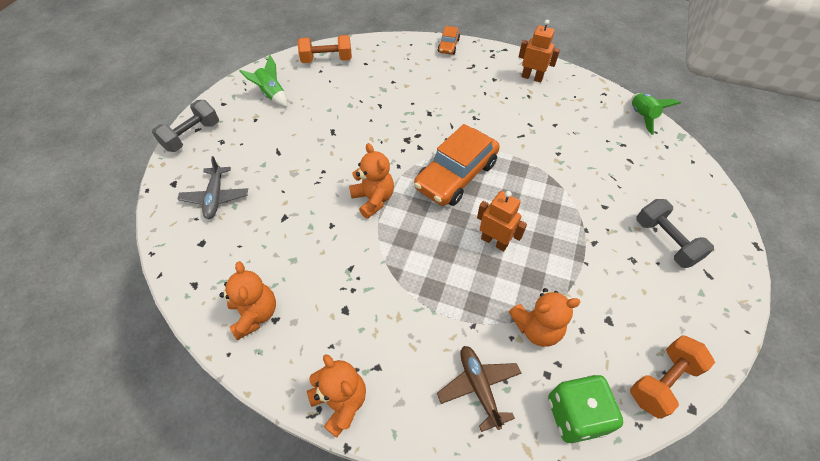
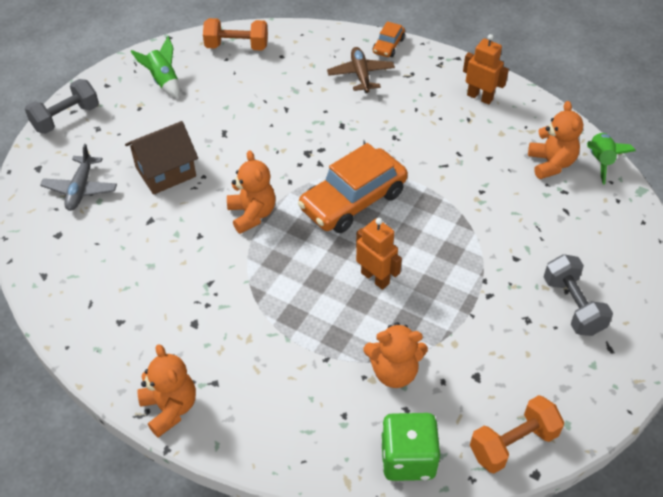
camera: 10 degrees right, 5 degrees down
(255, 314) = (101, 313): orange teddy bear -> orange teddy bear (551, 164)
(289, 172) = (165, 172): none -> brown house
(479, 387) = (315, 417): brown plane -> brown plane (361, 75)

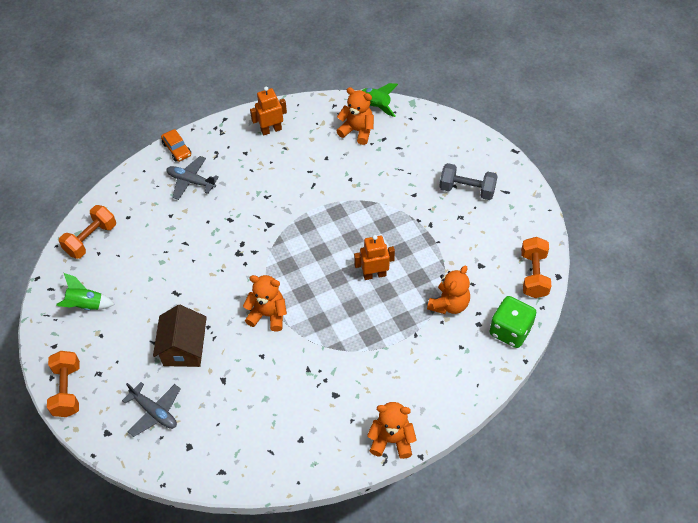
camera: 55 degrees left, 5 degrees up
(66, 118) = (67, 390): grey dumbbell -> orange dumbbell
(353, 201) = (302, 251): orange car -> none
(361, 75) = (191, 181): brown plane -> grey plane

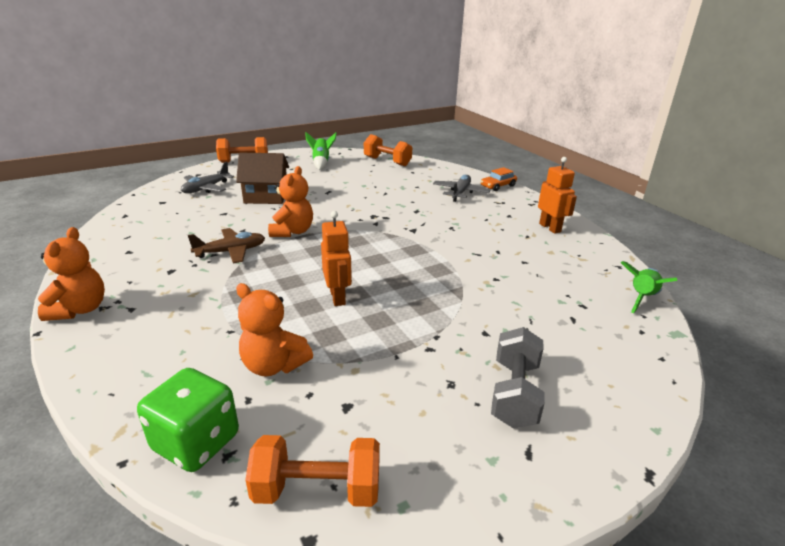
camera: 85 degrees right, 25 degrees down
(304, 357) = (231, 252): none -> brown plane
(357, 131) = (584, 283): orange teddy bear -> none

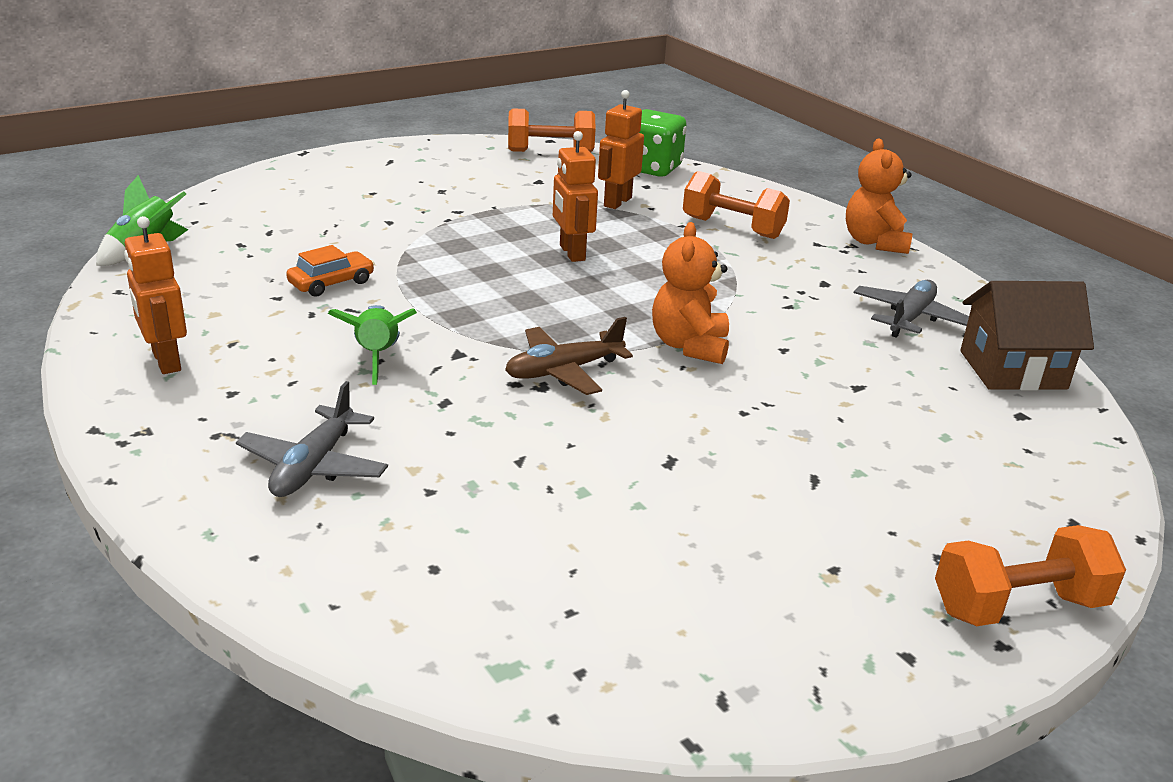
camera: 175 degrees right, 0 degrees up
(206, 188) = (980, 463): grey plane -> grey plane (910, 318)
(231, 252) = (765, 309): brown plane -> brown plane (563, 371)
(266, 196) = (810, 437): brown house -> brown house (1012, 370)
(274, 365) = (617, 202): orange teddy bear -> orange robot
(321, 163) = (756, 611): green rocket -> green rocket (377, 357)
(387, 161) = (522, 634): orange dumbbell -> orange dumbbell (732, 228)
(498, 186) = (184, 500): orange car -> orange car (331, 283)
(514, 393) = (383, 184): grey dumbbell -> none

